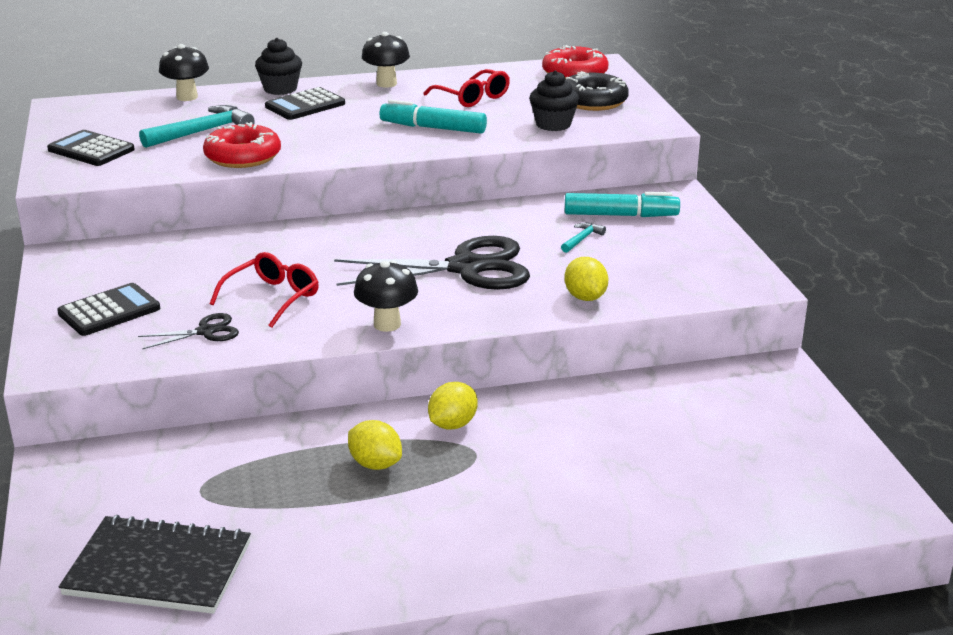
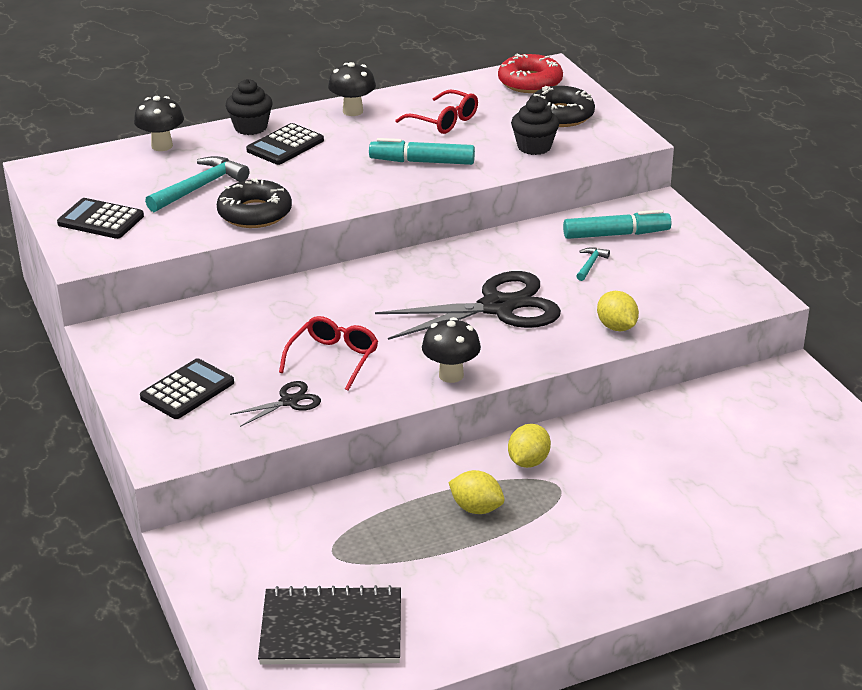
camera: 10 degrees left, 5 degrees up
(243, 156) = (255, 213): red donut -> black donut

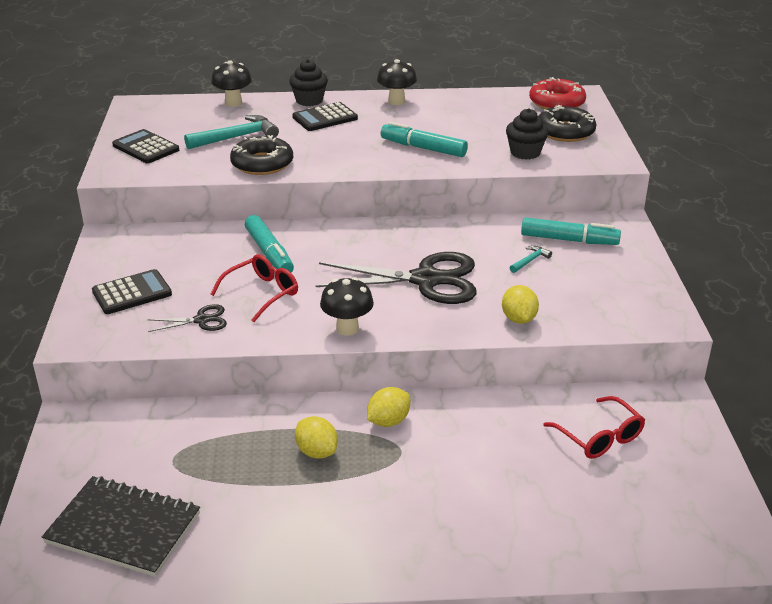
camera: 20 degrees right, 0 degrees up
(309, 314) = (269, 253): none -> turquoise marker
(444, 121) = (464, 120): red glasses -> red glasses (599, 437)

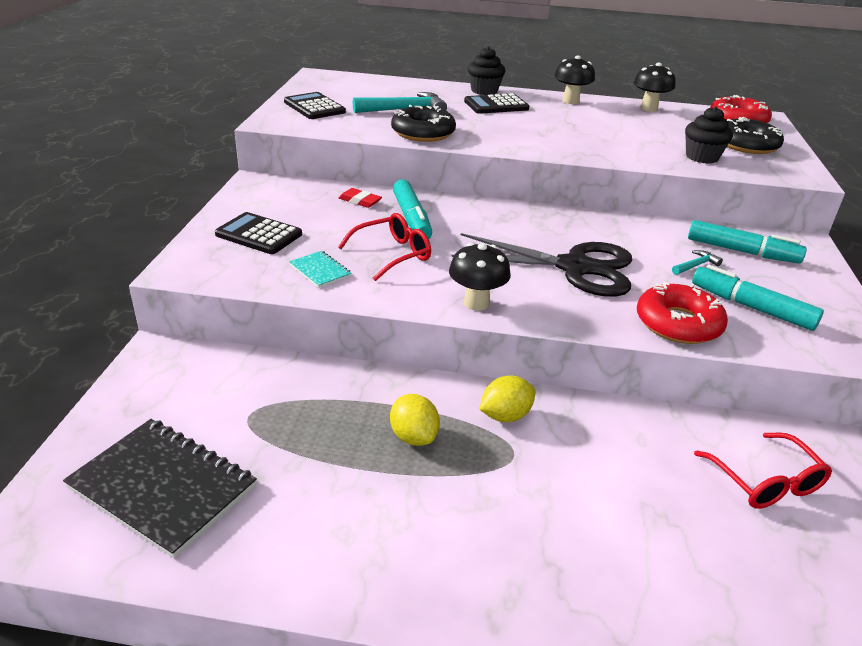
camera: 10 degrees right, 0 degrees up
(132, 293) = (259, 234): black calculator -> black calculator turned 135 degrees counterclockwise
(201, 320) = (320, 271): black scissors -> turquoise notebook
(215, 241) = (360, 201): none -> red eraser
(233, 103) = (410, 84): black mushroom -> black mushroom (649, 108)
(423, 148) = (592, 140): turquoise marker -> turquoise marker (751, 307)
(518, 319) = (678, 323): yellow lemon -> red donut

